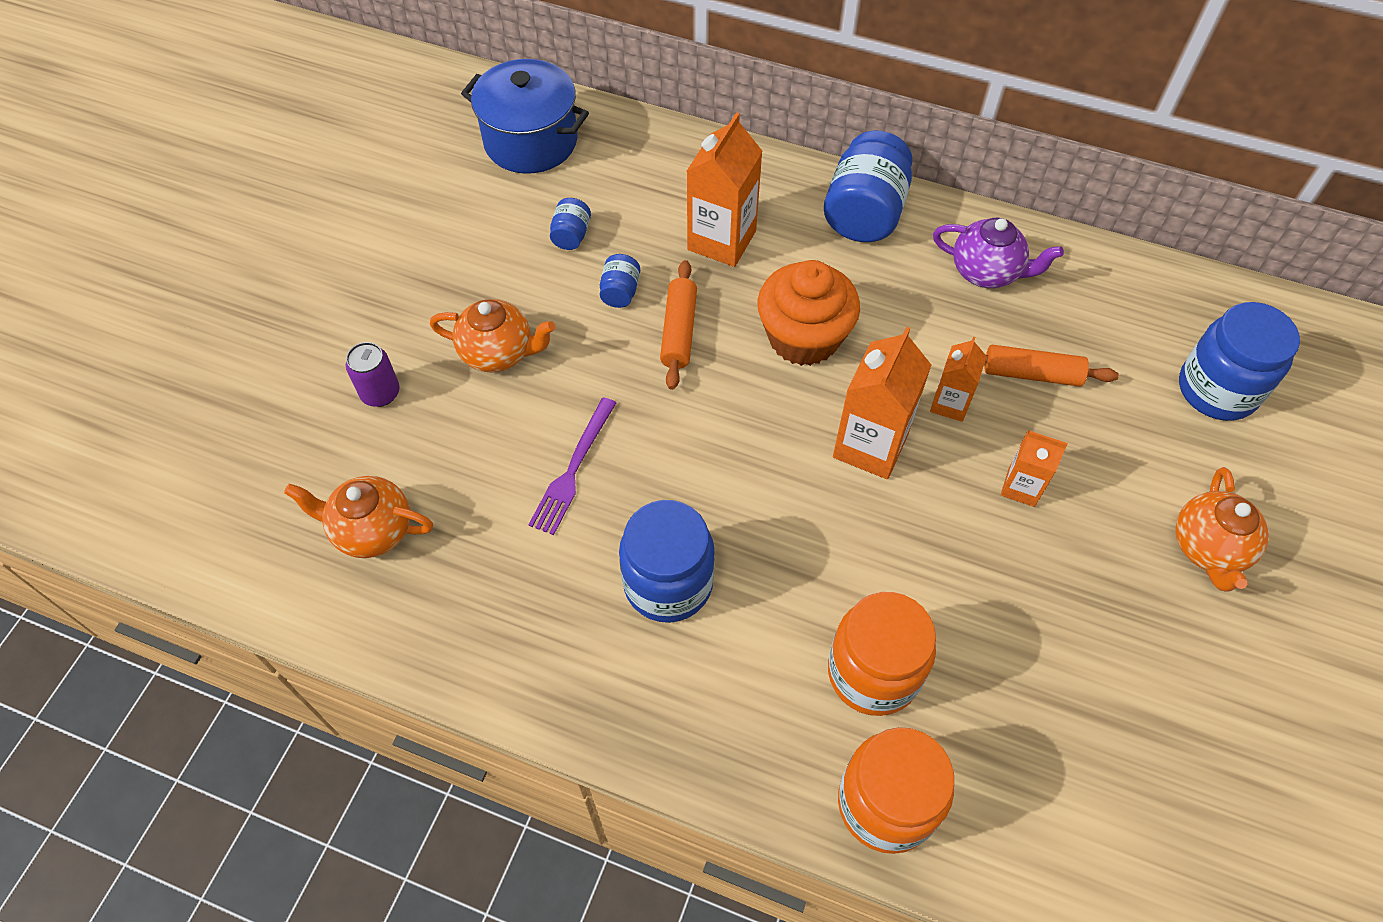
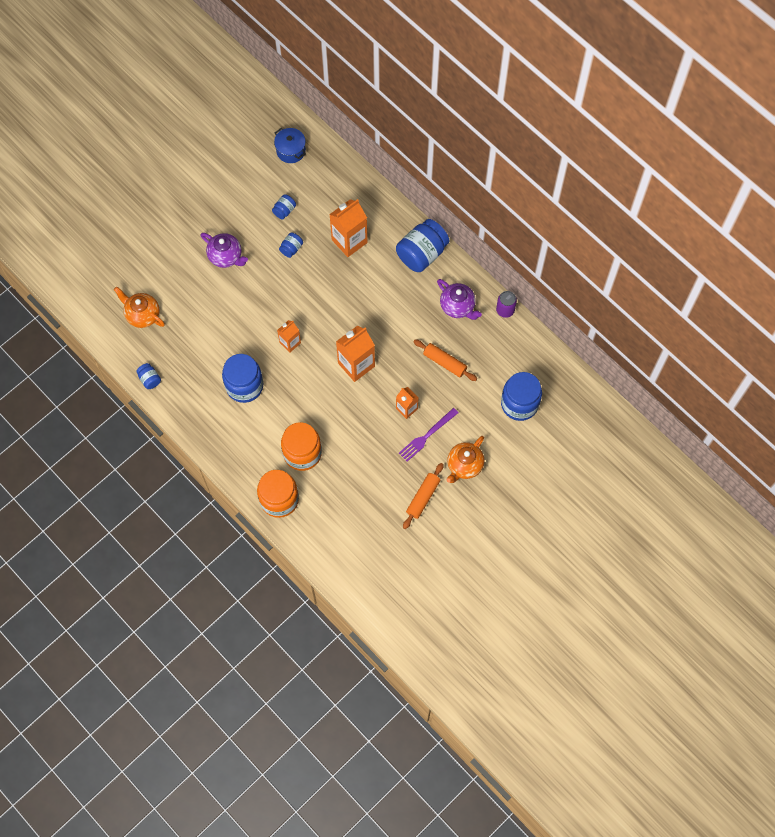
camera: 25 degrees right, 10 degrees up
(380, 393) = (170, 255): purple can -> purple can (505, 310)
(449, 660) = (150, 379): none -> blue jar
(498, 353) = (226, 257): orange teapot -> purple teapot
(531, 141) = (291, 151): blue pot -> blue pot, size x0.61
(573, 469) = (231, 323): purple fork -> purple fork (427, 436)
(679, 331) = (306, 278): orange rolling pin -> orange rolling pin (423, 497)
(803, 337) = (358, 304): orange cupcake -> none
(950, 404) = (401, 361): orange carton -> orange carton (290, 342)

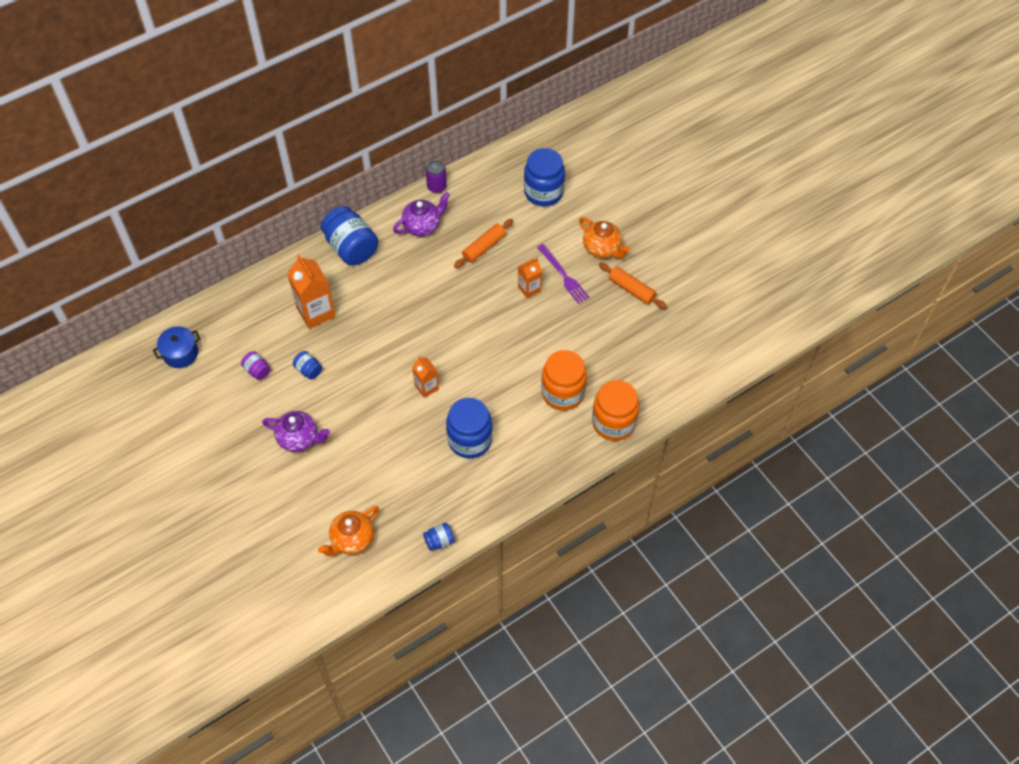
camera: 80 degrees left, 10 degrees down
(226, 257) = (299, 439): purple teapot -> purple teapot turned 60 degrees clockwise
(284, 211) = (257, 370): blue jar -> purple jar
(356, 364) = (468, 327): orange carton -> none

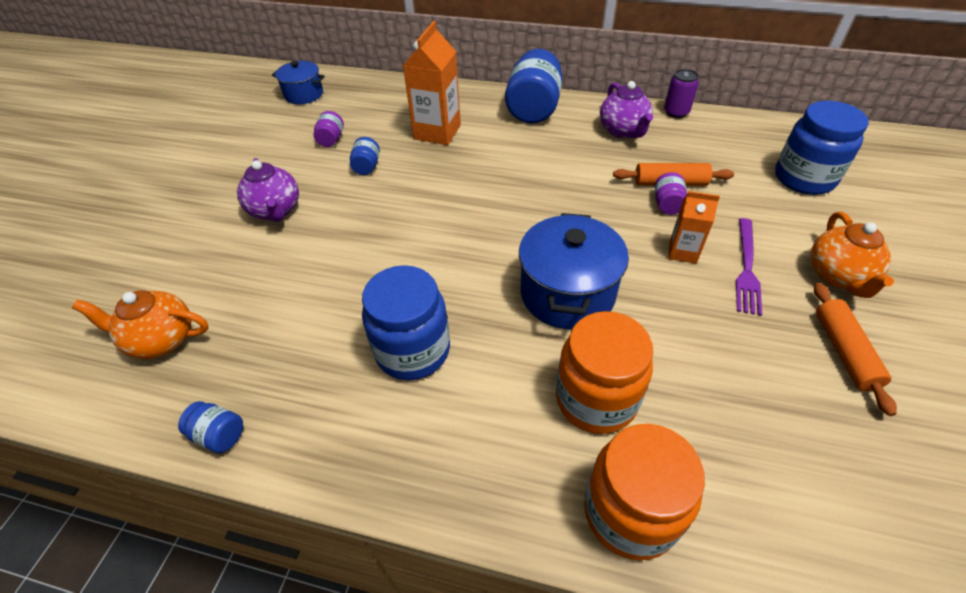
camera: 50 degrees right, 10 degrees down
(422, 226) = (623, 131): purple teapot -> purple teapot turned 60 degrees clockwise
(426, 387) = (444, 259): orange carton -> none
(496, 264) = (667, 204): none -> purple jar
(502, 355) = (567, 293): none -> blue pot

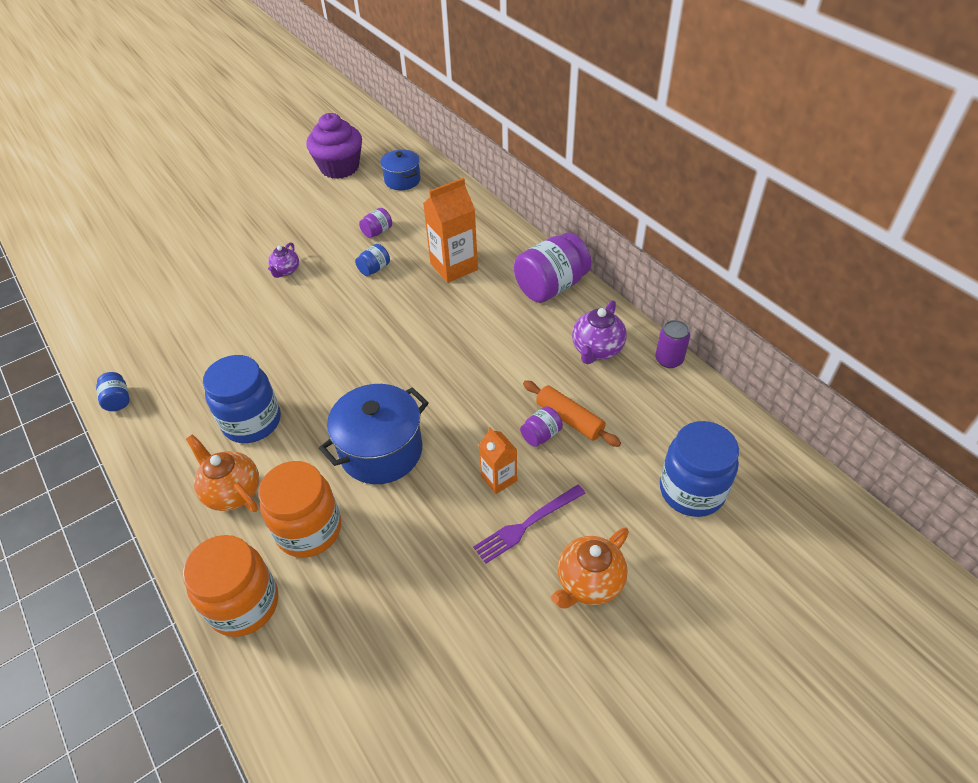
camera: 40 degrees right, 0 degrees up
(162, 340) = (147, 323): orange teapot -> orange teapot (232, 492)
(224, 110) = (339, 167): none -> purple cupcake
(276, 211) = (286, 271): purple teapot -> purple teapot, size x0.63
(533, 109) = (551, 286): blue jar -> purple jar
(844, 351) = (505, 632): orange rolling pin -> none

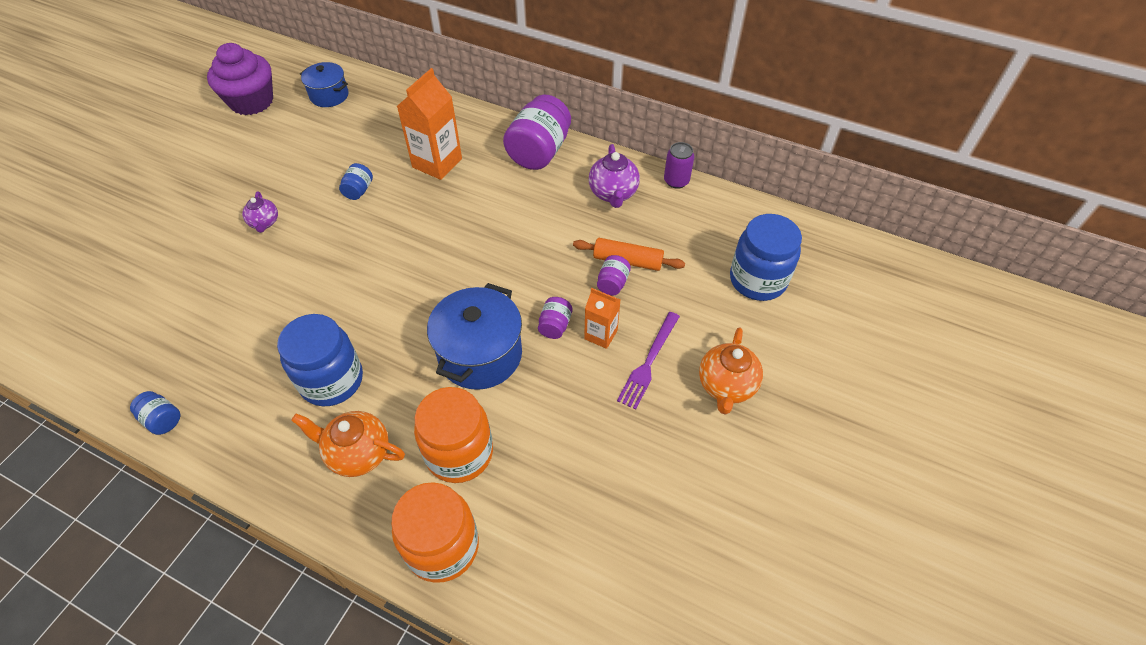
camera: 30 degrees left, 5 degrees up
(377, 232) = (337, 154): purple jar -> purple jar (555, 325)

